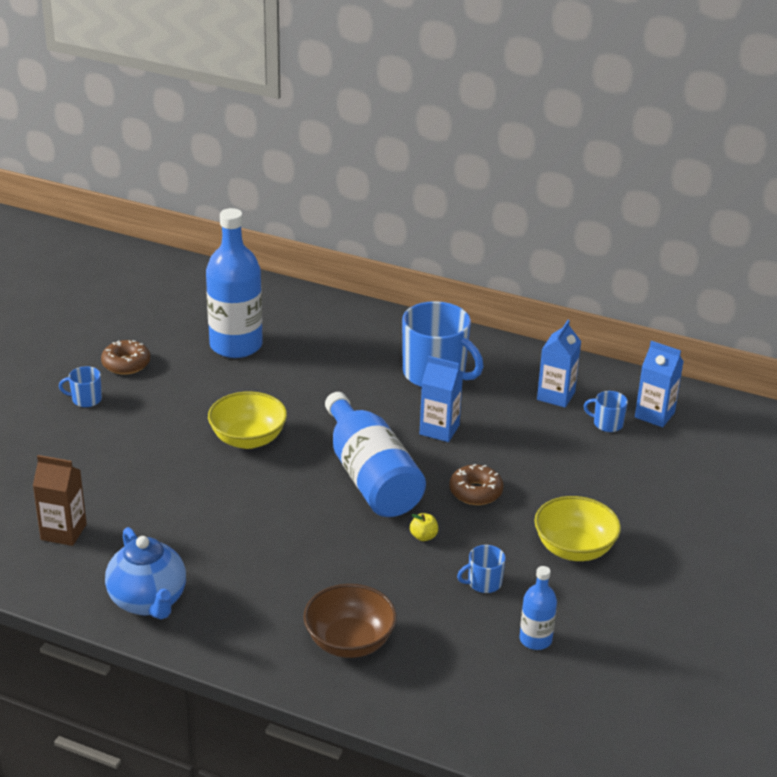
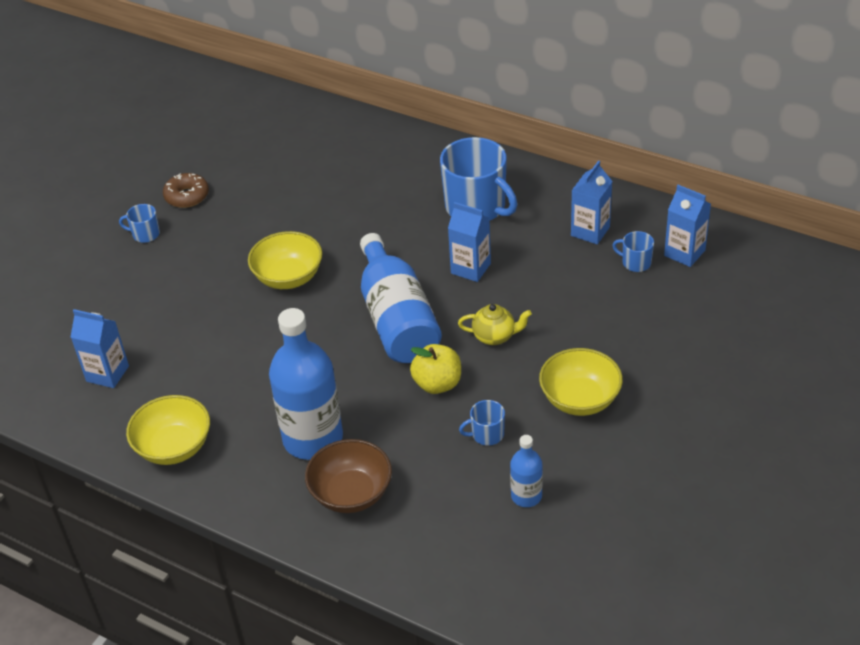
camera: 10 degrees right, 10 degrees up
(63, 532) = (107, 374): brown carton -> blue carton
(148, 601) = (174, 447): blue teapot -> yellow bowl
(236, 345) = (291, 176): blue bottle -> blue bottle (313, 438)
(423, 536) = (437, 384): yellow apple -> yellow apple, size x1.87
(475, 492) = (495, 336): brown donut -> yellow teapot

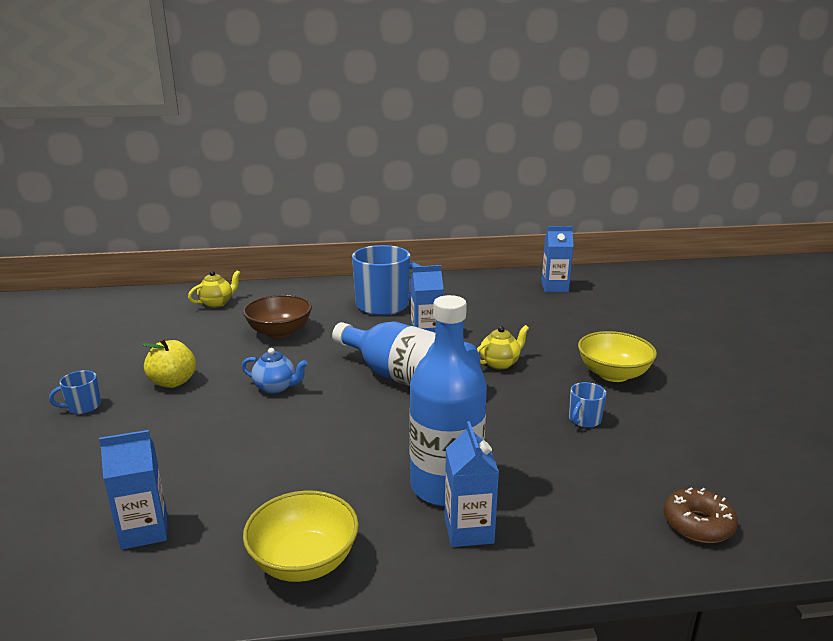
camera: 40 degrees left, 20 degrees down
(187, 196) = (106, 369): brown donut -> brown donut (698, 524)
(288, 277) = (276, 387): yellow bowl -> blue teapot
(332, 139) = (217, 303): none -> yellow teapot
(351, 493) = (539, 511): brown bowl -> brown bowl (279, 332)
(437, 384) = (499, 405): yellow apple -> yellow apple (173, 382)
(526, 496) = (674, 444): blue bottle -> none
(590, 231) = (481, 295): blue carton -> blue carton (468, 530)
(635, 263) = (533, 300): blue mug -> none

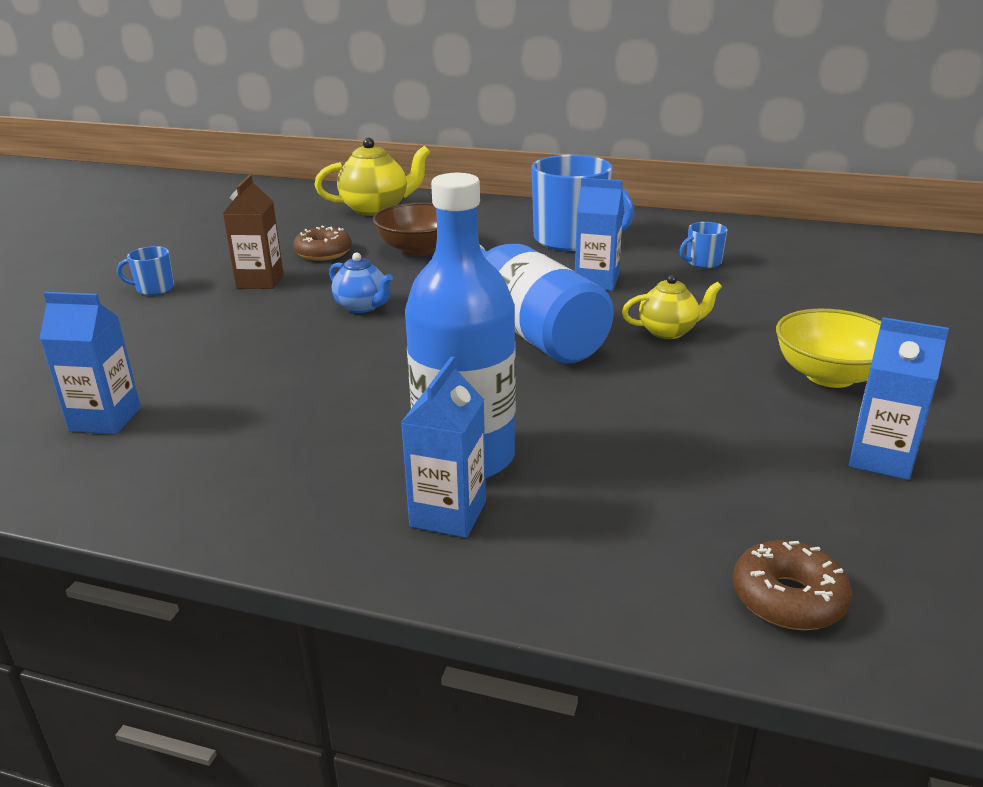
camera: 25 degrees right, 5 degrees up
(173, 382) = (260, 281): yellow apple -> brown carton
(206, 348) = (323, 253): none -> brown donut
(217, 303) = (376, 209): yellow teapot -> yellow teapot, size x1.61
(304, 561) = (231, 493): yellow bowl -> none
(554, 287) = (837, 252): blue carton -> blue carton (880, 459)
(584, 420) = (730, 423): blue mug -> blue mug (703, 262)

